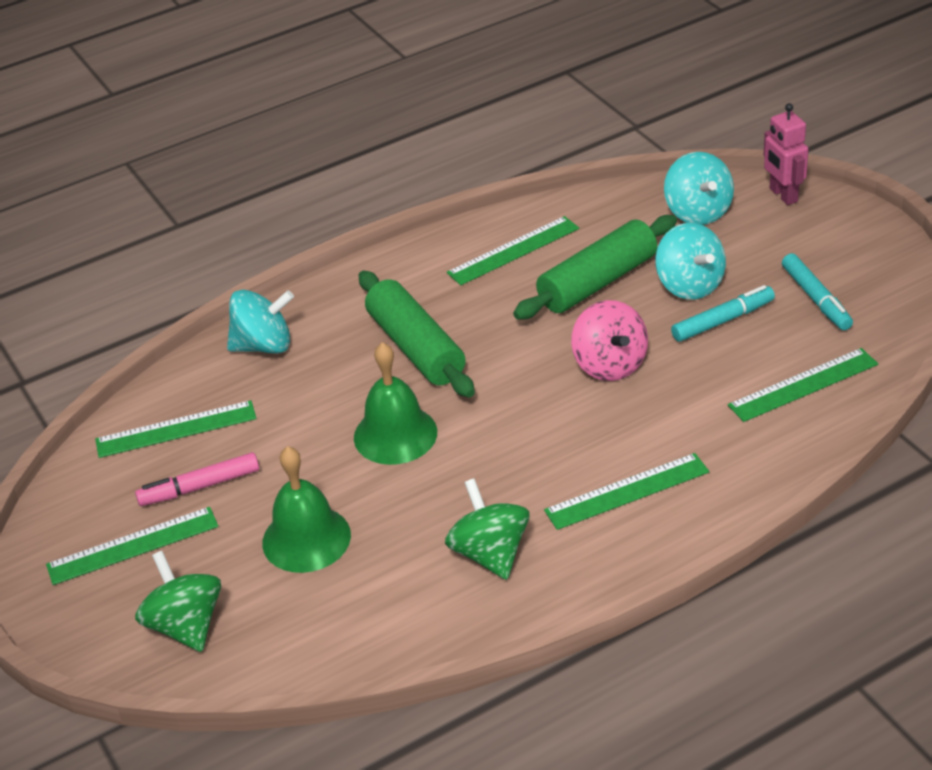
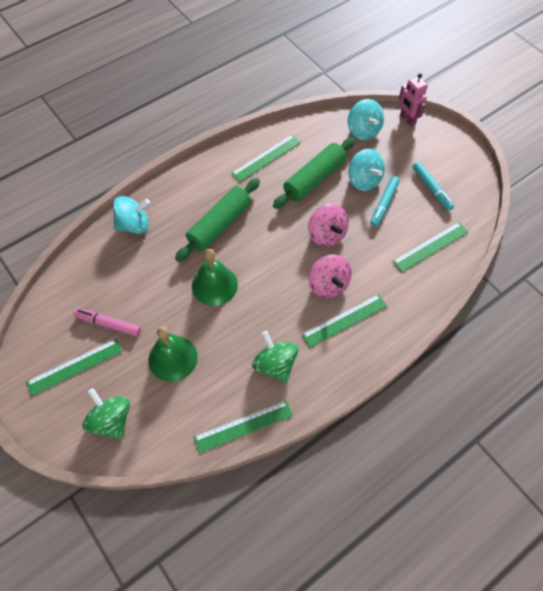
camera: 10 degrees left, 20 degrees up
(176, 429) = (90, 284): green ruler -> green ruler (243, 426)
(200, 487) = (108, 324): pink marker -> pink marker turned 45 degrees clockwise
(416, 348) = (220, 225): green rolling pin -> green rolling pin turned 75 degrees clockwise
(603, 438) = (328, 285): none -> pink spinning top
(723, 320) = (384, 204): turquoise marker -> turquoise marker turned 150 degrees clockwise

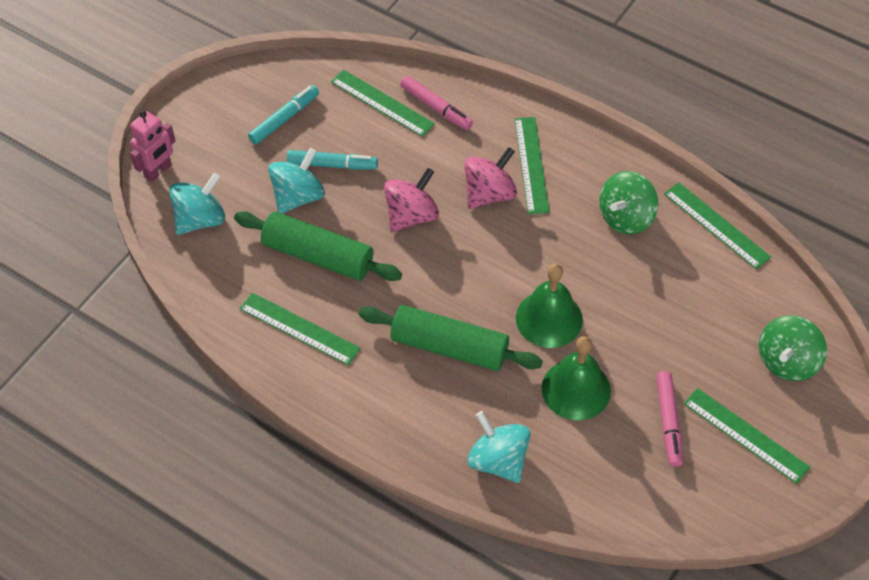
camera: 110 degrees left, 5 degrees down
(173, 358) = (674, 327): green bell -> green bell (576, 389)
(344, 320) = (531, 165): green ruler -> green ruler turned 45 degrees clockwise
(417, 277) = (436, 107): none -> pink marker

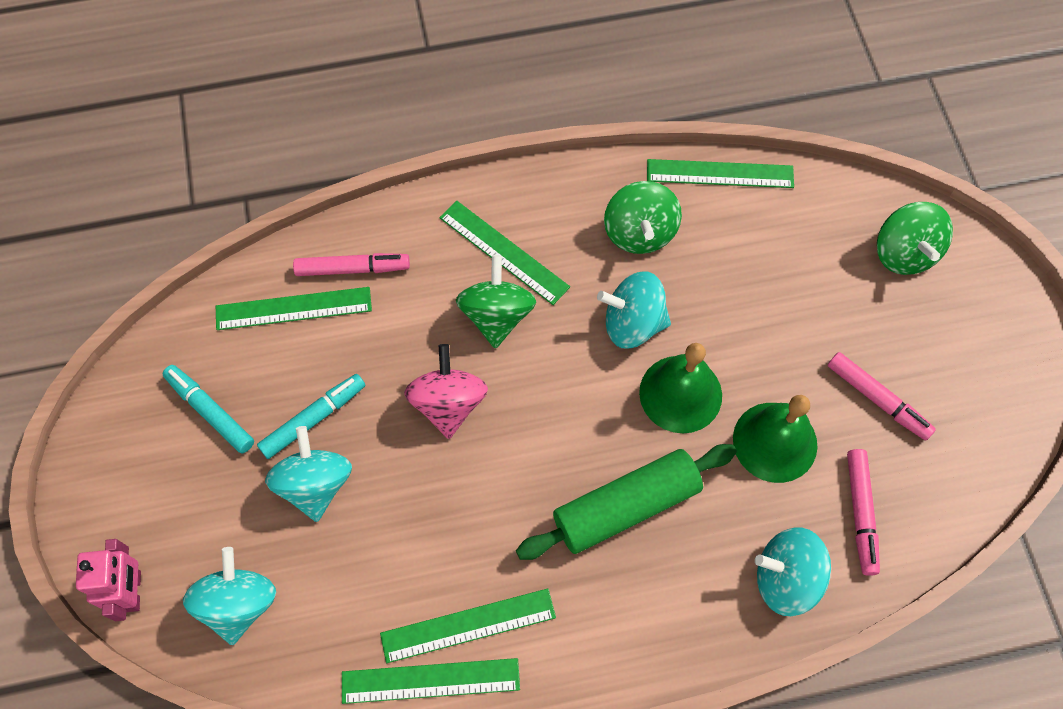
camera: 45 degrees left, 10 degrees up
(284, 119) = (210, 412): turquoise marker -> turquoise marker turned 45 degrees counterclockwise
(318, 256) = (403, 530): green rolling pin -> none
(489, 194) = (497, 316): pink spinning top -> green spinning top
(564, 260) = (633, 323): none -> turquoise spinning top
(583, 468) = (860, 513): none -> pink marker
(745, 435) = (945, 352): green ruler -> green ruler (430, 681)

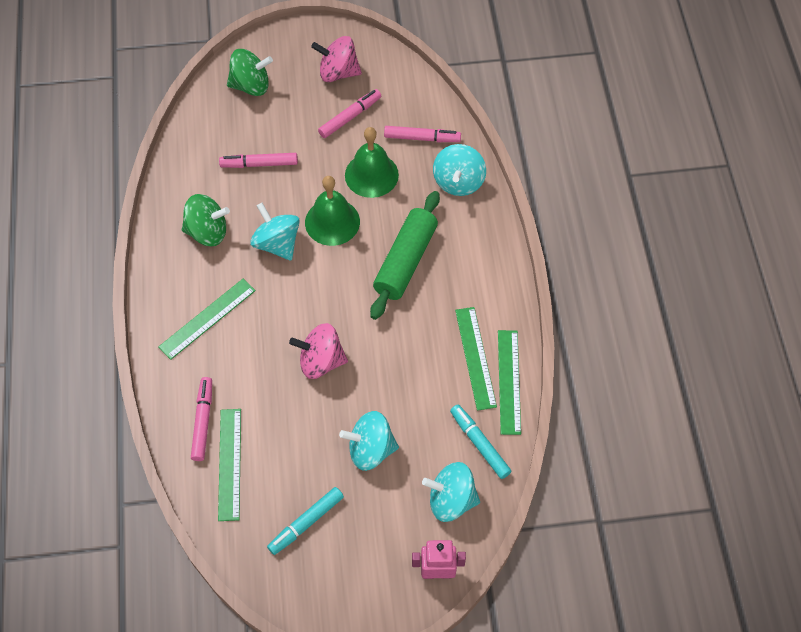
camera: 85 degrees left, 5 degrees down
(313, 419) = (321, 450): turquoise marker -> turquoise marker (479, 444)
(497, 316) = (258, 326): green spinning top -> none
(626, 506) = (405, 261): green rolling pin -> green rolling pin turned 45 degrees clockwise
(633, 323) = (277, 243): turquoise spinning top -> turquoise spinning top turned 135 degrees clockwise
(720, 174) = (170, 178): green ruler -> none
(764, 282) = (259, 164): none -> pink marker
(960, 372) = (338, 72): none -> pink spinning top

